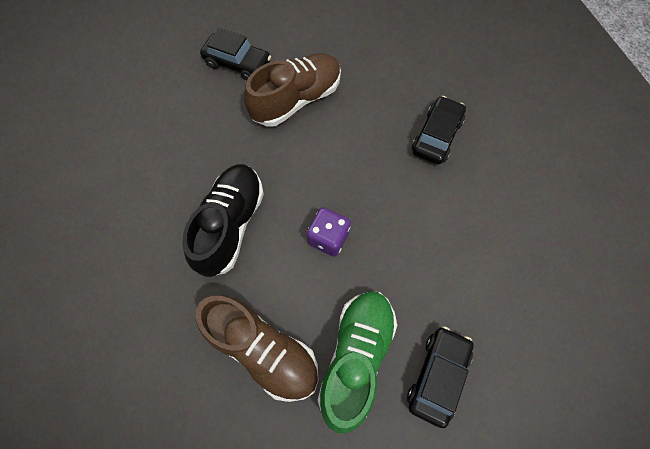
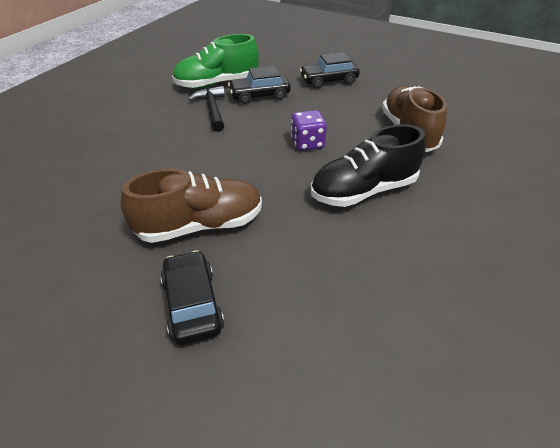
camera: 130 degrees left, 25 degrees down
(296, 100) = (200, 225): brown shoe -> brown shoe turned 150 degrees clockwise
(356, 357) = (359, 104): green shoe -> green shoe (217, 84)
(436, 136) = (163, 136): black car -> black car (259, 95)
(458, 201) = (212, 110): none -> black hammer

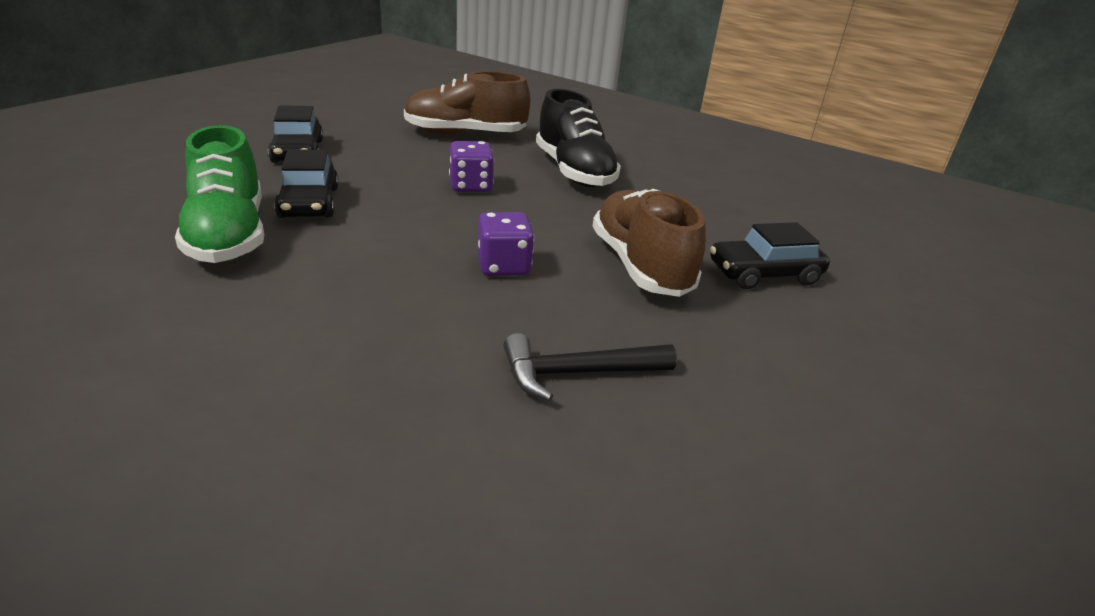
camera: 90 degrees left, 10 degrees down
(194, 165) = (503, 266): none -> purple dice
(212, 110) = (333, 244): black hammer -> black hammer (577, 373)

